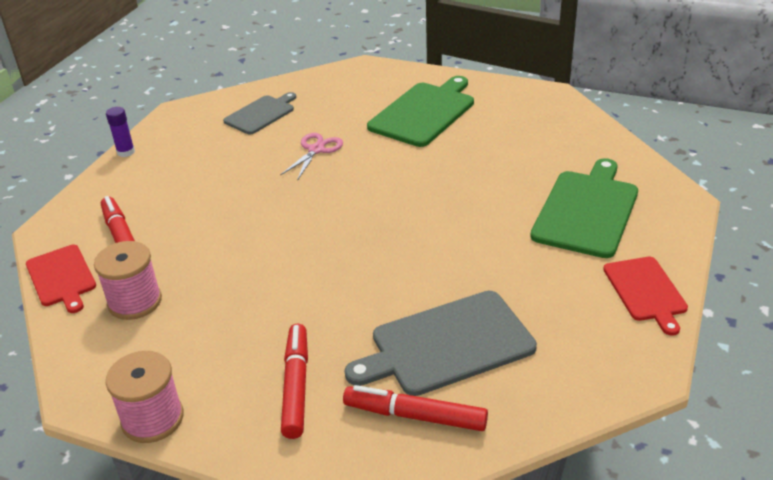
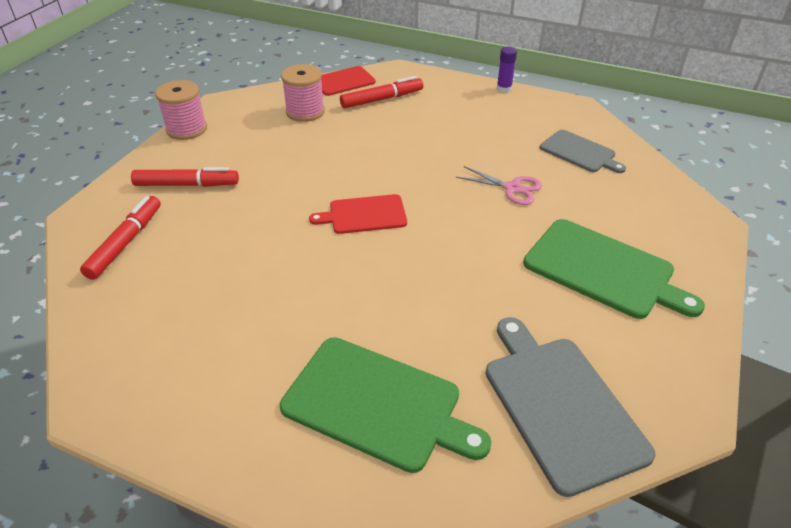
camera: 90 degrees right, 5 degrees up
(446, 344) = (195, 264): grey cutting board -> grey cutting board (560, 405)
(646, 291) = (210, 434): red cutting board -> red cutting board (364, 215)

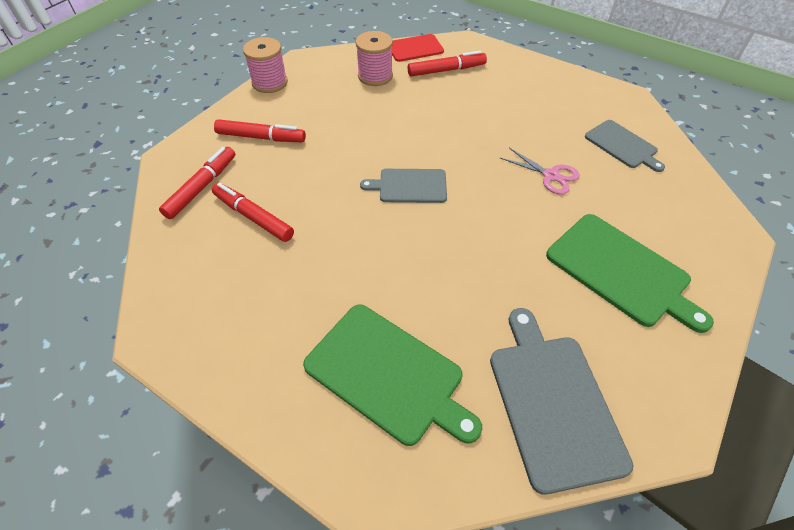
camera: 10 degrees right, 10 degrees up
(192, 266) = (253, 217): none -> red marker
(364, 215) = (409, 186): red cutting board -> grey cutting board
(504, 88) = (562, 70): purple glue stick -> none

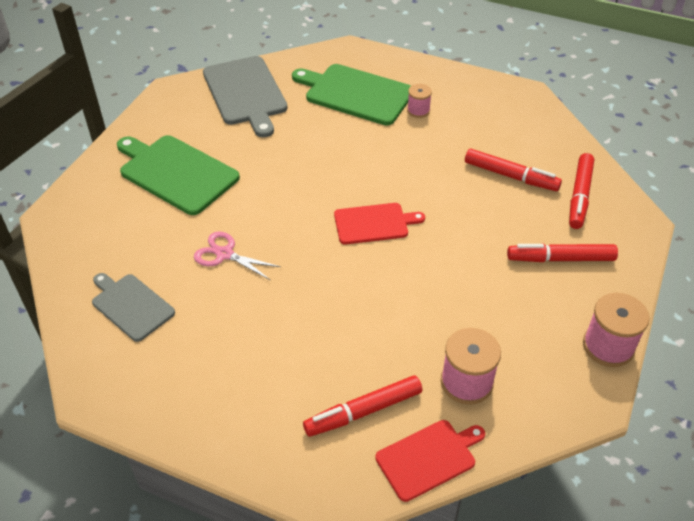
camera: 170 degrees right, 5 degrees down
(312, 326) = (418, 110): none -> pink spool
(409, 186) = (374, 223): grey cutting board -> red cutting board

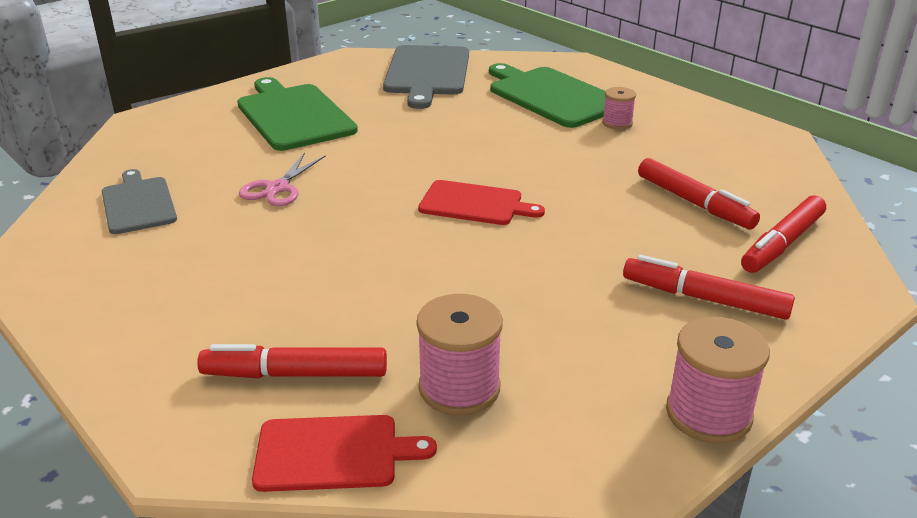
camera: 25 degrees right, 15 degrees down
(225, 254) = (278, 188): pink scissors -> pink scissors turned 120 degrees counterclockwise

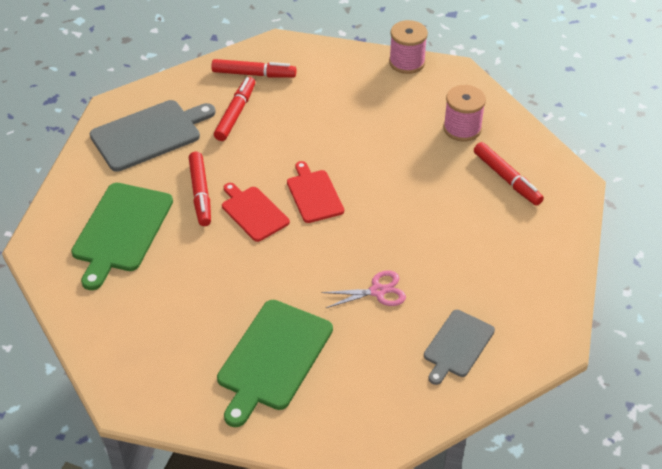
camera: 125 degrees left, 15 degrees up
(333, 453) = (530, 143): red cutting board -> red cutting board (253, 212)
(427, 73) = (127, 327): grey cutting board -> grey cutting board (149, 134)
(617, 123) = (147, 179): pink spool -> none
(704, 299) = (328, 84): red marker -> red marker (200, 193)

